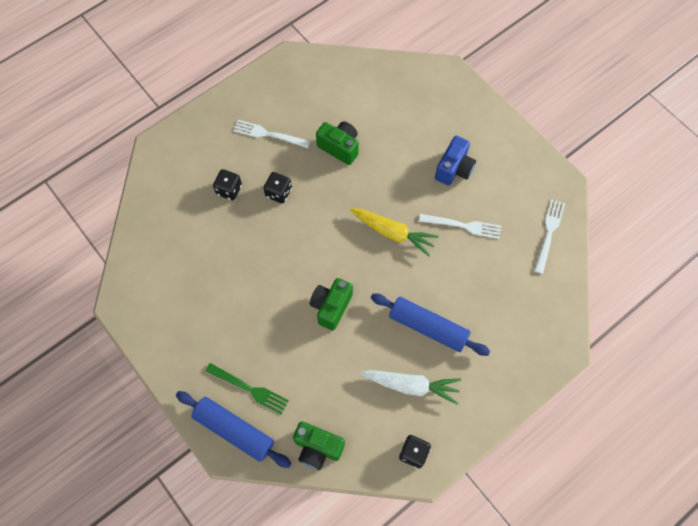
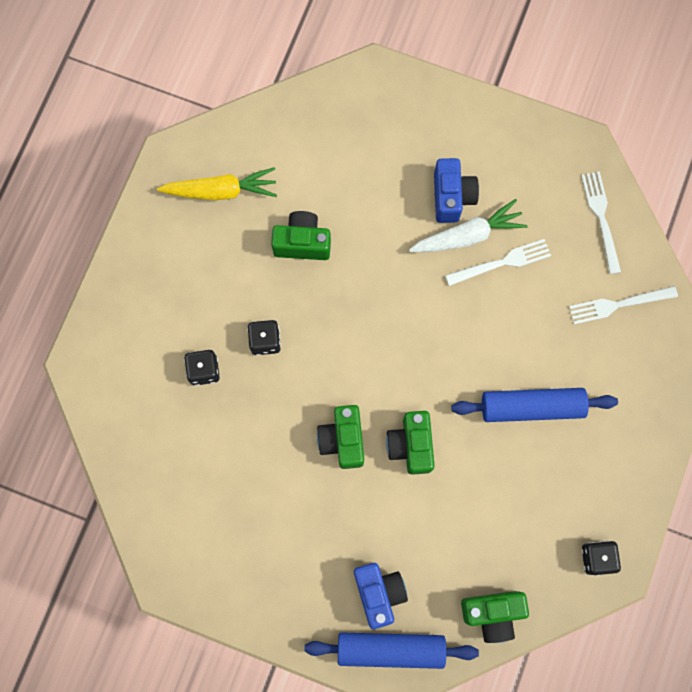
camera: 30 degrees left, 10 degrees up
(250, 389) = (378, 592): green fork -> blue camera
(268, 134) = (206, 273): white fork -> white fork (618, 305)
(289, 279) = (343, 440): none -> green camera
(393, 233) = (428, 316): yellow carrot -> yellow carrot (221, 191)
(411, 385) = (552, 484): white carrot -> white carrot (468, 235)

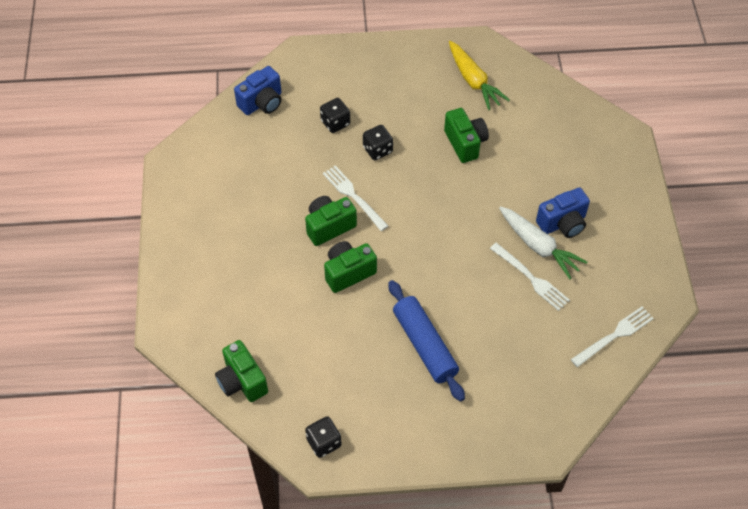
camera: 65 degrees right, 20 degrees down
(378, 592) = (223, 295): blue camera -> blue camera (262, 103)
(390, 648) = (183, 320): blue rolling pin -> none
(618, 305) = (548, 377): white fork -> white fork (353, 196)

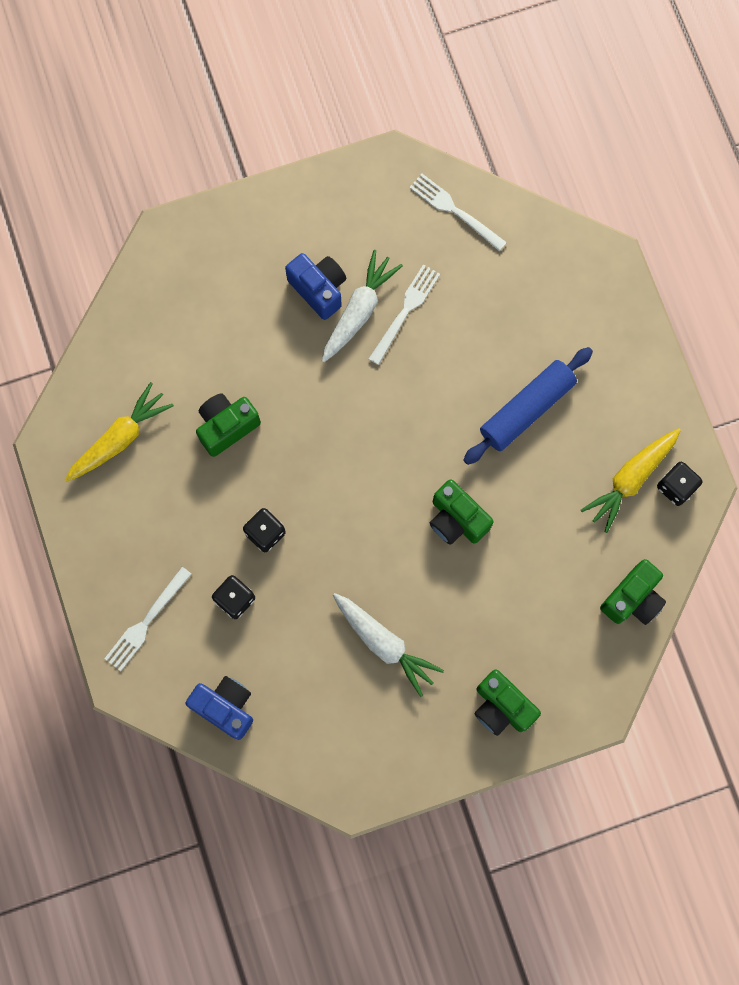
camera: 105 degrees left, 20 degrees up
(270, 204) = (384, 643): none -> white carrot
(329, 226) = (398, 561): green camera -> green camera (501, 706)
(341, 408) = (630, 479): none -> yellow carrot
(353, 196) = (345, 544): white fork -> white fork (146, 622)

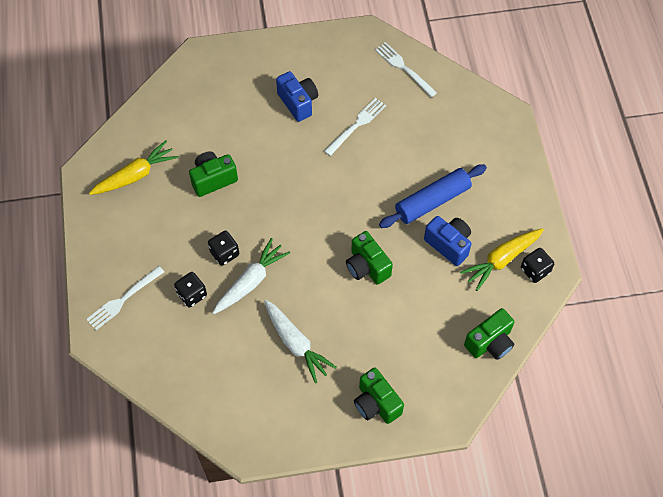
camera: 10 degrees right, 15 degrees down
(225, 707) = (167, 368): blue camera -> blue camera (448, 244)
(359, 311) = (323, 120): white carrot -> white carrot (251, 281)

